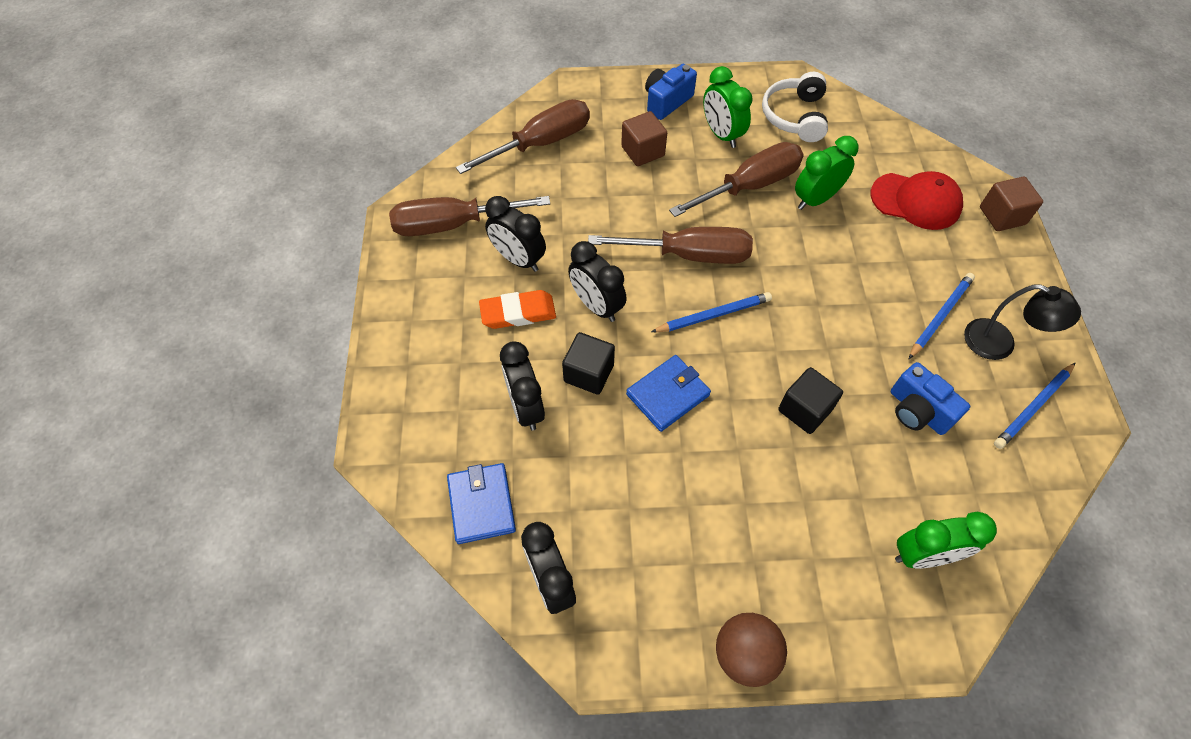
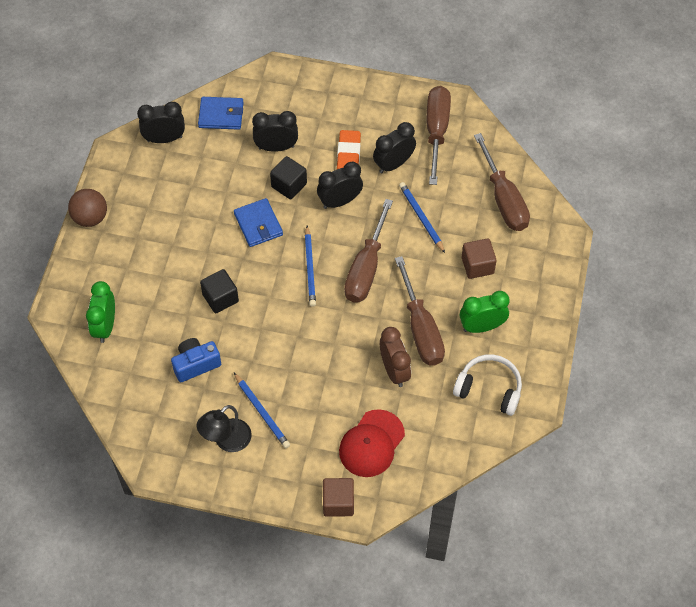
camera: 105 degrees right, 0 degrees up
(666, 101) = (530, 297): blue camera -> none
(815, 199) = (394, 371): green clock -> brown clock
(1033, 407) = (173, 438): blue pencil -> blue pencil (421, 218)

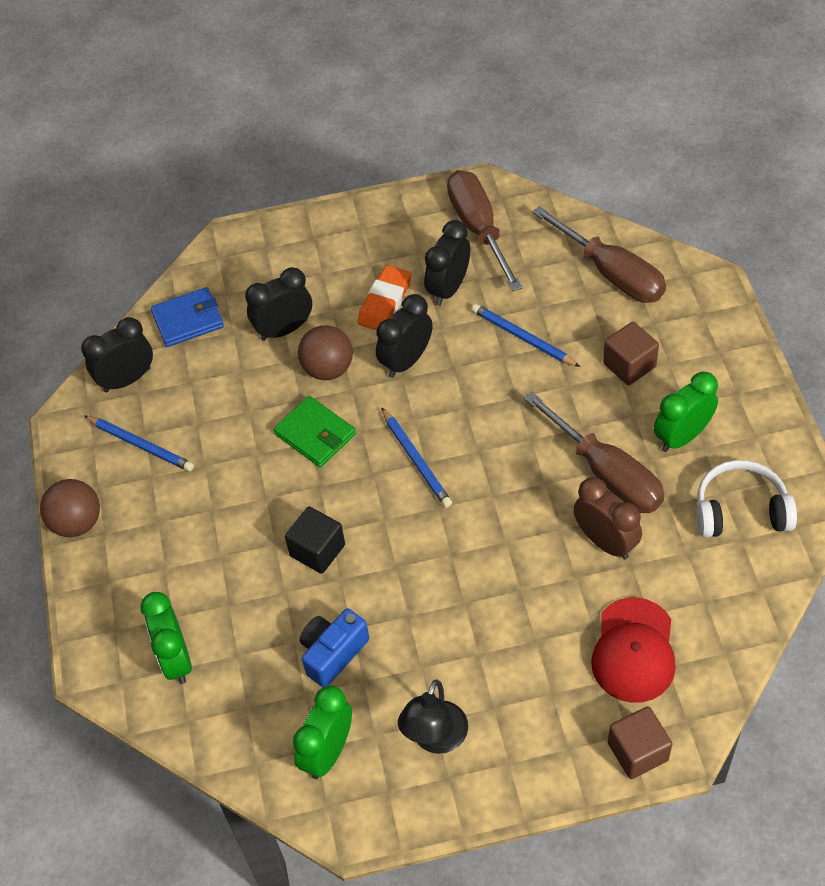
camera: 20 degrees left, 5 degrees down
(162, 420) = (328, 752): none -> green clock
(258, 224) = (315, 434): blue wallet -> green wallet
(262, 412) = (461, 676): blue pencil -> blue pencil (140, 445)
(289, 185) = (328, 369): black cube -> brown ball
(348, 156) = (385, 302): orange eraser -> orange eraser turned 45 degrees clockwise
(366, 267) = (490, 428): brown screwdriver -> none

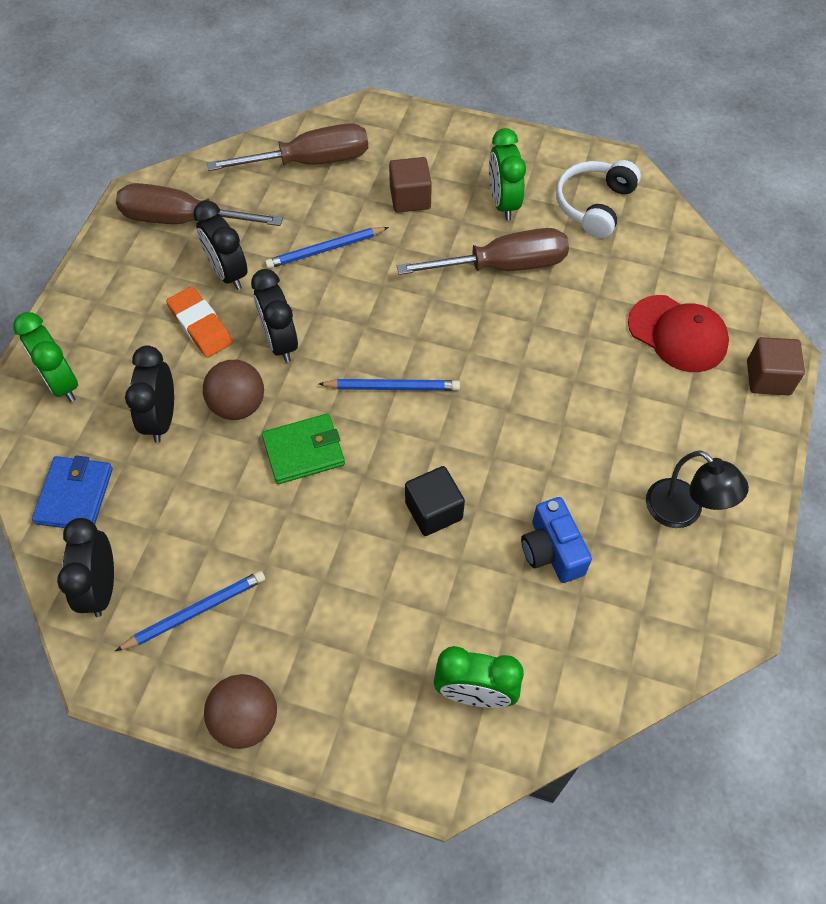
camera: 65 degrees left, 5 degrees up
(328, 752) = (651, 604): green clock -> green clock (61, 383)
(605, 542) = (567, 300): brown clock -> none

